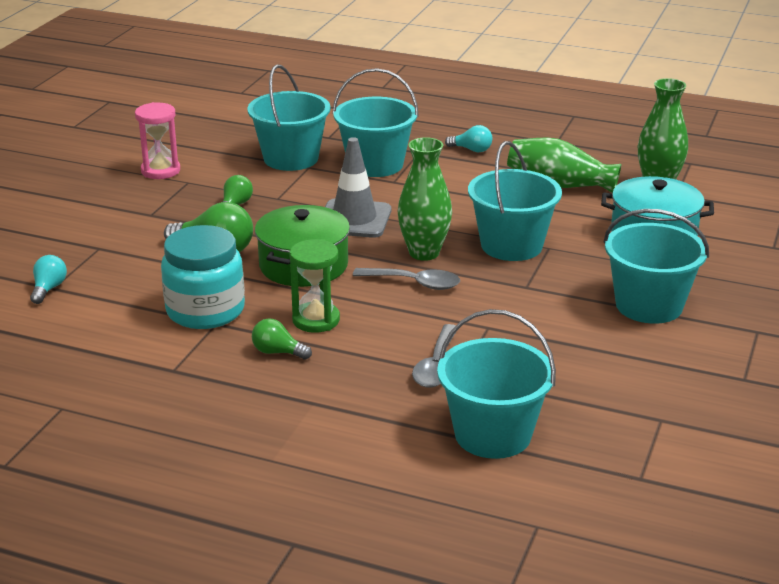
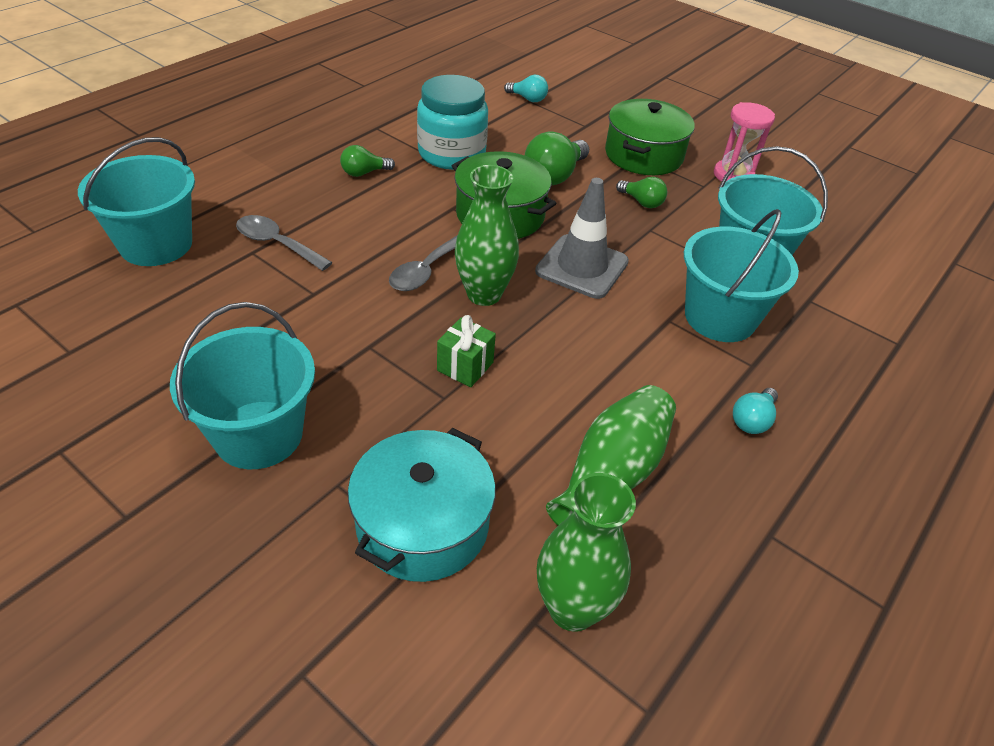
camera: 105 degrees right, 15 degrees up
(146, 212) = (643, 155): none -> green pot
(278, 352) = (364, 173): green light bulb -> green light bulb turned 150 degrees counterclockwise
(316, 320) = (399, 200): green hourglass -> none
(511, 245) = (465, 366): turquoise bucket -> green gift

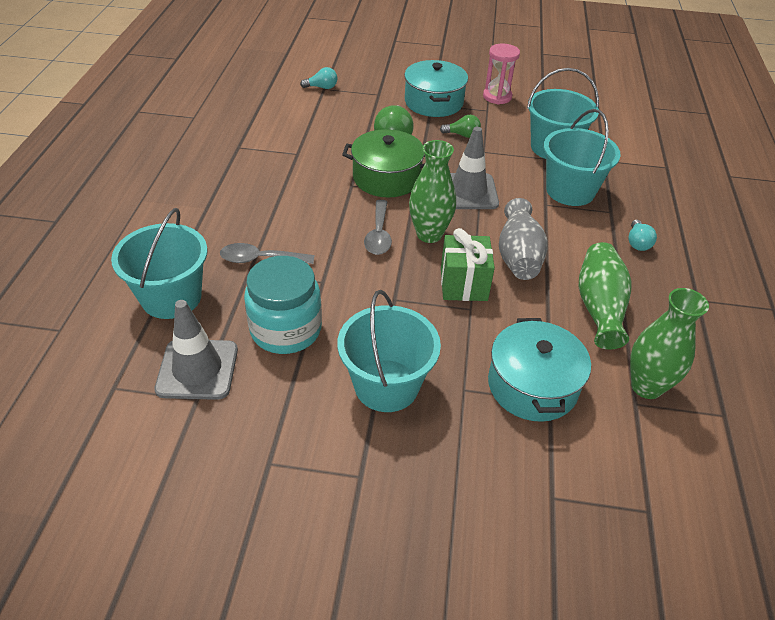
camera: 30 degrees left, 0 degrees up
(101, 323) = (197, 369): none -> grey traffic cone
(364, 173) = (266, 184): green light bulb -> none
(452, 154) = (311, 147): turquoise jar -> turquoise jar (286, 329)
(465, 366) = (463, 284): green gift -> green gift, size x1.51
(567, 365) = (518, 256): none -> grey vase
(643, 155) = (433, 102): green pot -> turquoise pot

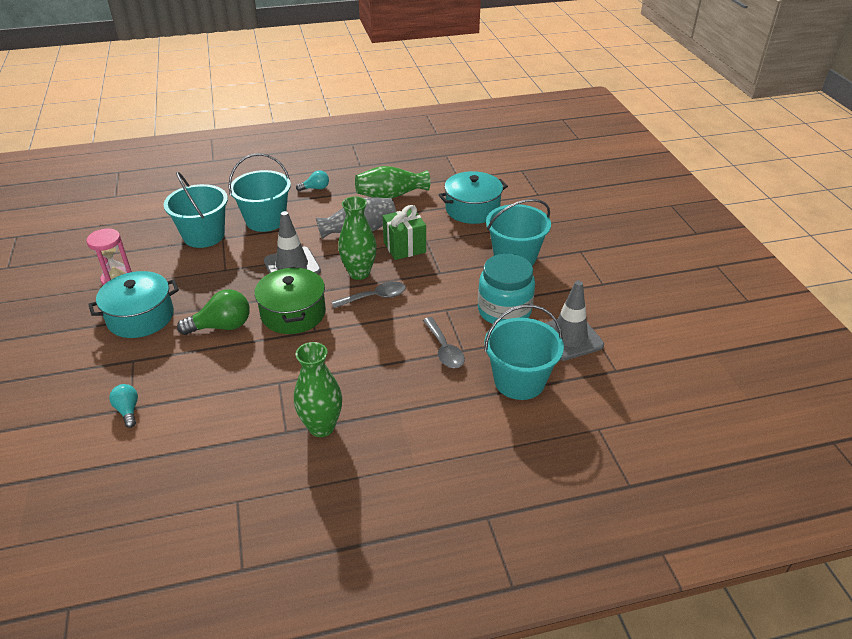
camera: 110 degrees left, 5 degrees down
(462, 135) = (201, 286): green light bulb -> none
(646, 386) = (444, 176): green vase -> green vase (321, 427)

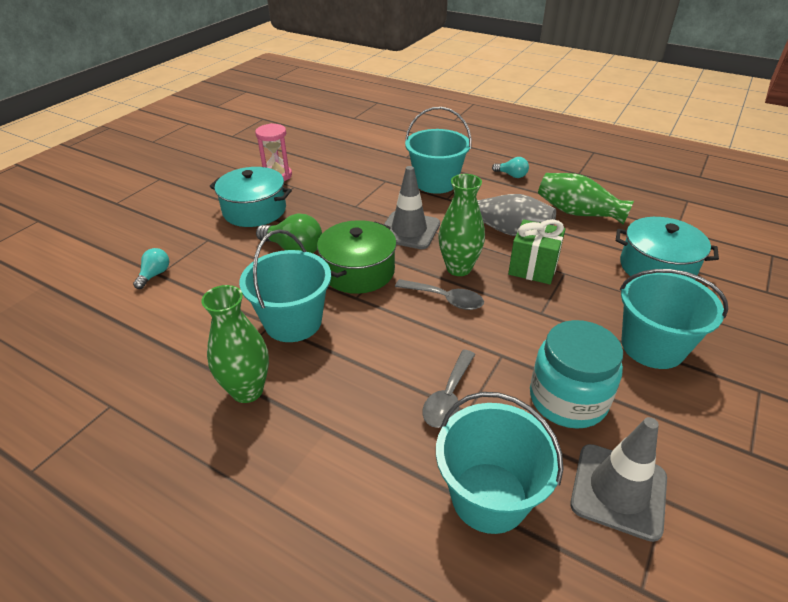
camera: 45 degrees right, 0 degrees up
(204, 235) = (374, 172): turquoise bucket -> turquoise bucket (293, 322)

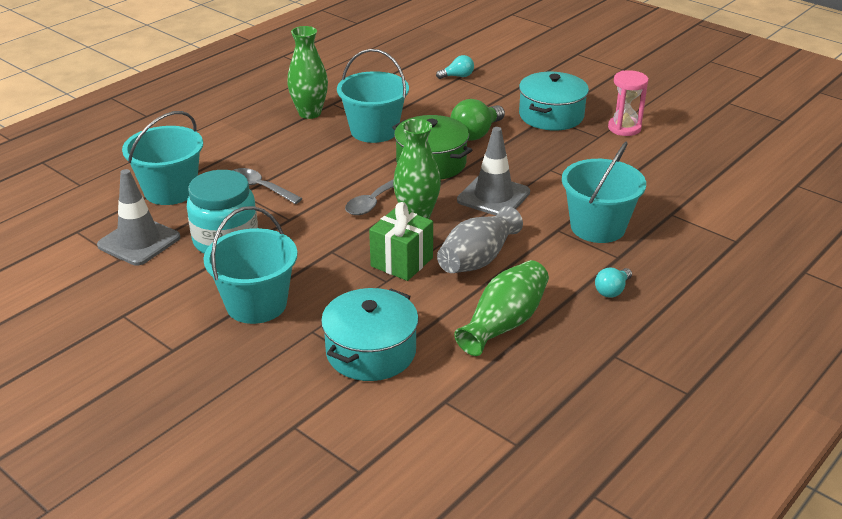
camera: 100 degrees right, 5 degrees down
(155, 275) = (457, 76): turquoise light bulb -> turquoise light bulb turned 45 degrees counterclockwise

